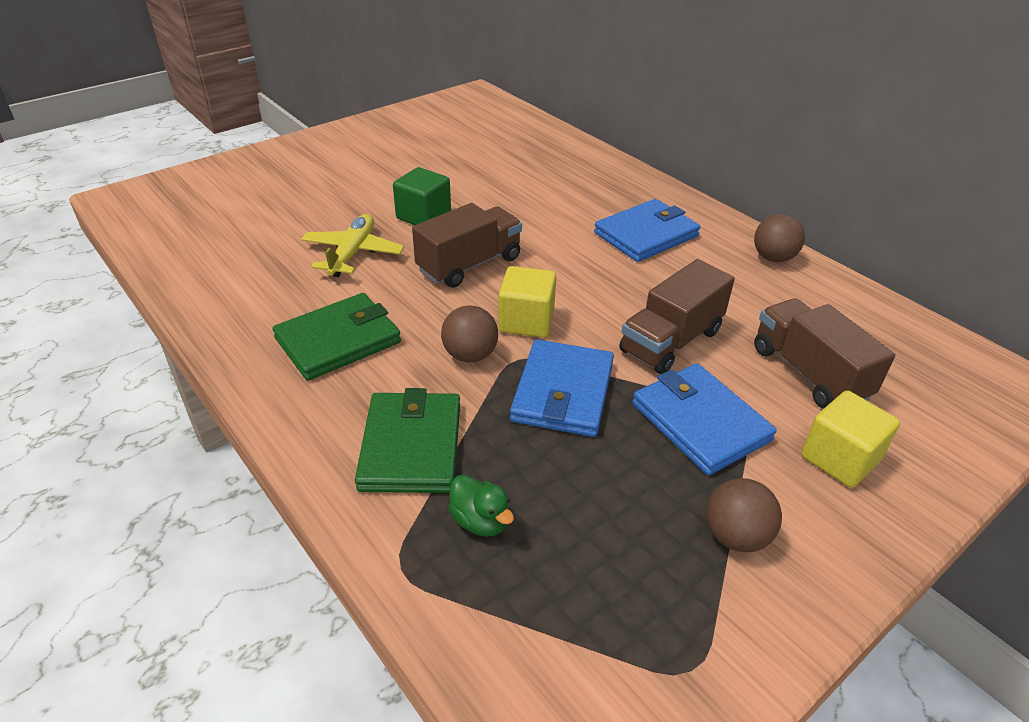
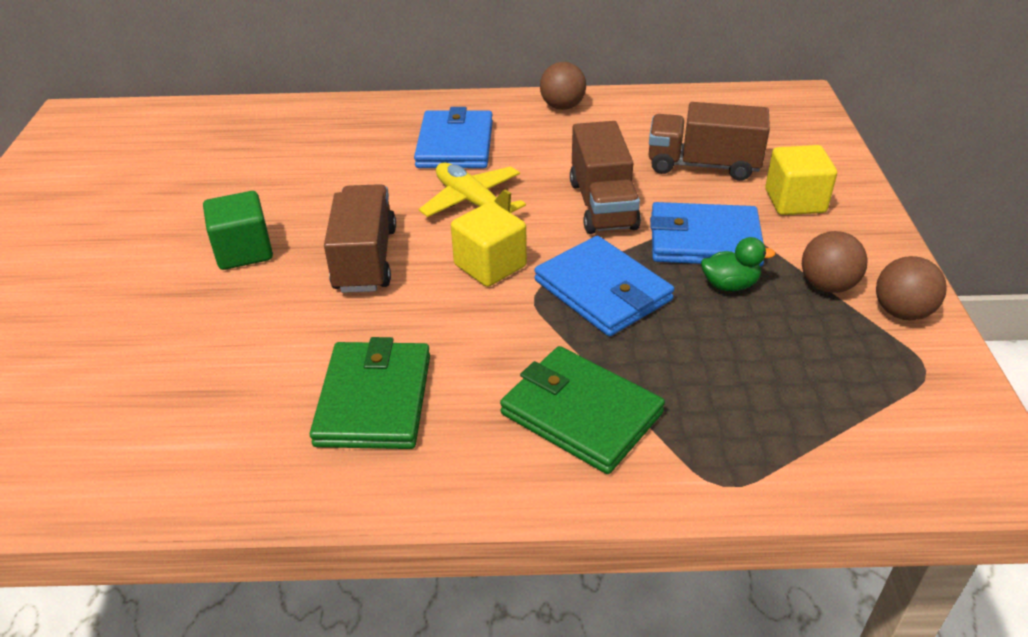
camera: 50 degrees left, 0 degrees up
(353, 253) = (239, 328): yellow plane -> yellow plane (472, 202)
(470, 355) = (498, 320): brown ball -> brown ball (901, 312)
(480, 521) = (708, 410): green duck -> green duck (730, 285)

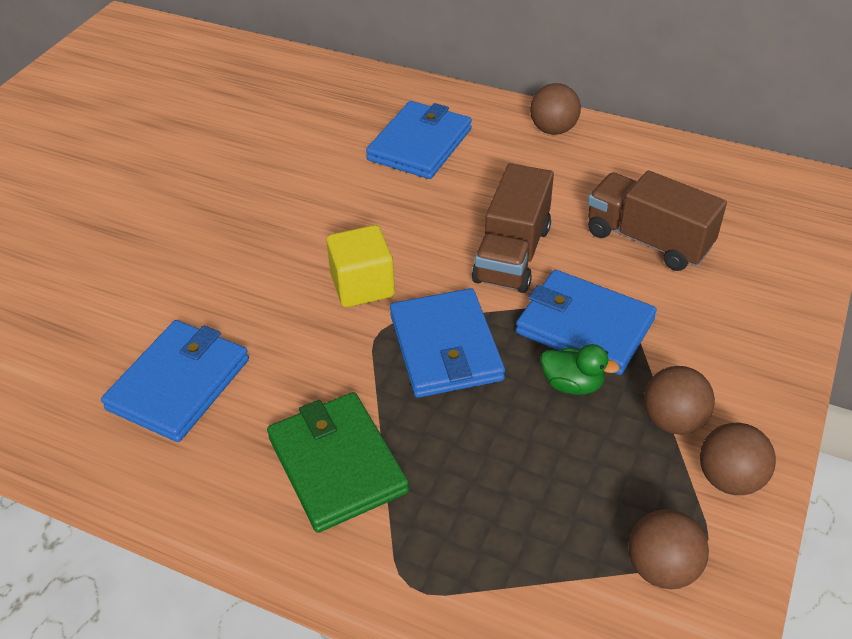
camera: 25 degrees right, 5 degrees up
(244, 251) = (170, 203): green cube -> none
(365, 259) = (261, 243): brown truck -> none
(374, 399) = (179, 384): green wallet -> blue wallet
(472, 202) = (393, 213): yellow plane -> none
(795, 201) = (714, 313): yellow cube -> none
(907, 393) = (662, 568): none -> brown ball

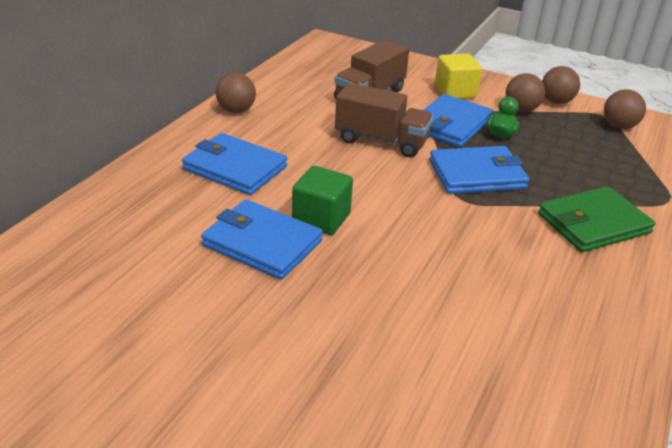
camera: 90 degrees left, 10 degrees down
(179, 384) = (540, 303): blue wallet -> blue wallet (262, 243)
(329, 212) = (321, 218): none -> green cube
(362, 286) = (416, 205): yellow cube -> yellow cube (455, 92)

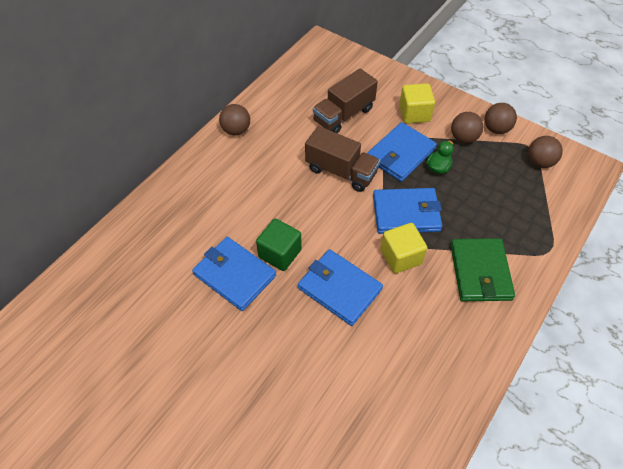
camera: 10 degrees right, 20 degrees up
(235, 168) = (226, 196): blue wallet -> blue wallet (339, 288)
(485, 214) = (401, 257): none -> yellow cube
(593, 223) = (480, 272): green wallet -> green wallet turned 75 degrees counterclockwise

